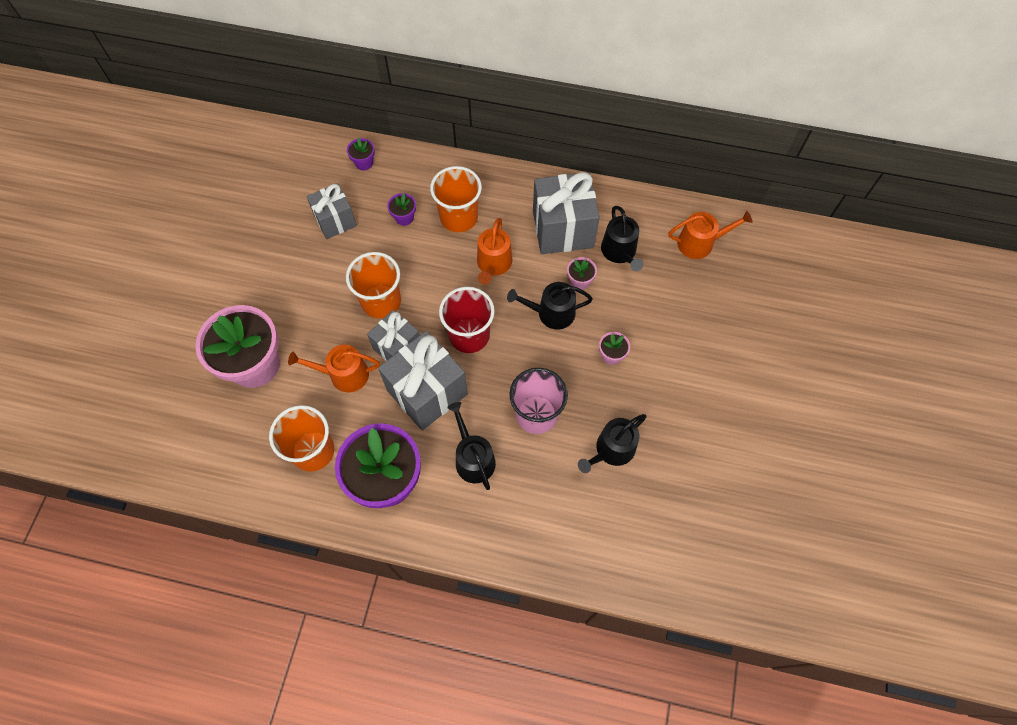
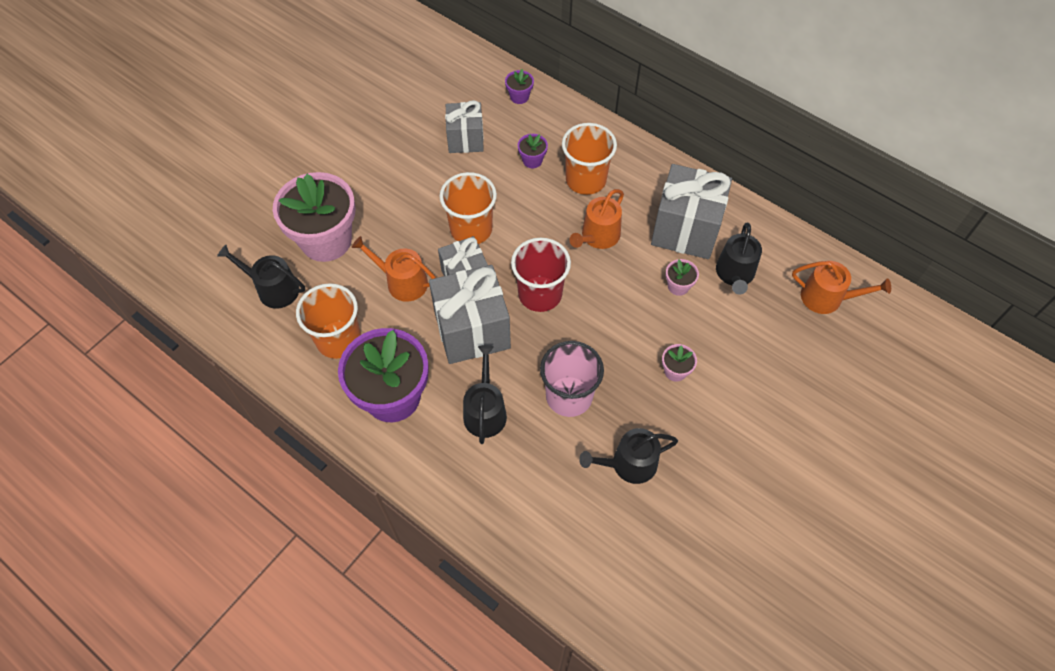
camera: 25 degrees right, 5 degrees down
(551, 313) = (633, 305): black watering can -> black watering can (273, 289)

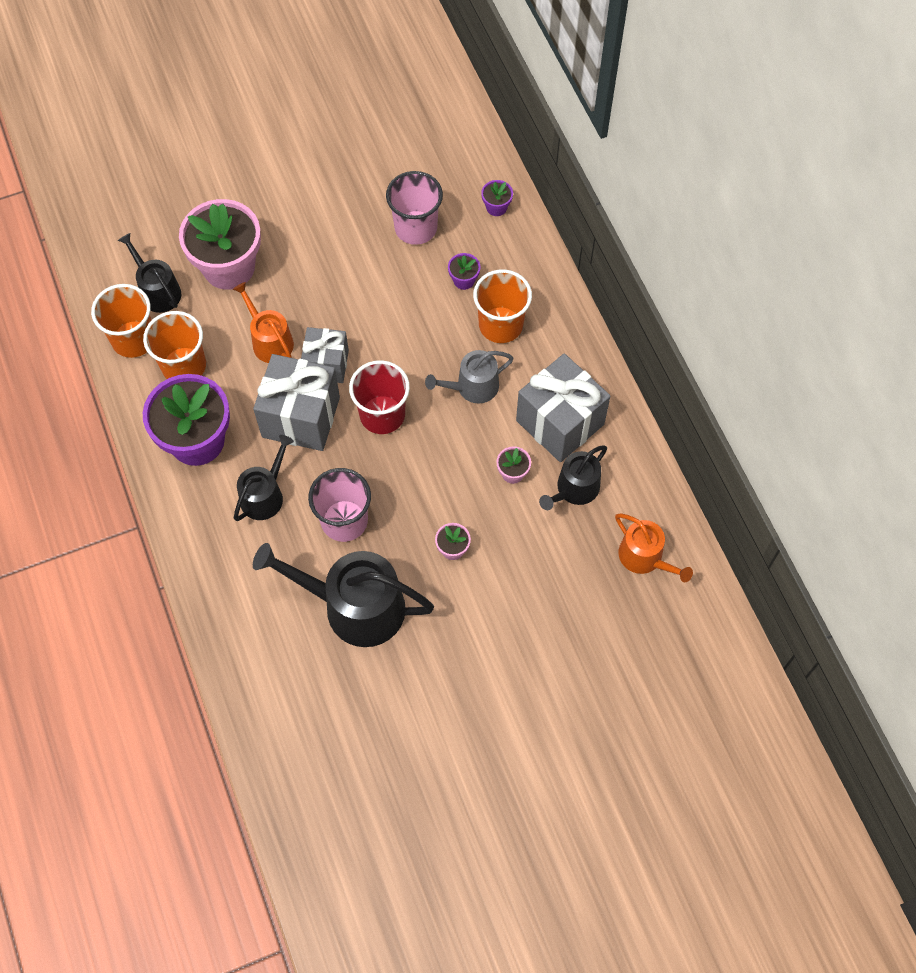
camera: 30 degrees right, 5 degrees up
(465, 139) = (416, 228): grey gift -> pink cup
(471, 229) = (362, 321): orange cup -> orange cup (133, 339)
(598, 236) = (472, 387): orange watering can -> grey watering can
(628, 464) = (354, 606): black watering can -> black watering can, size x1.77

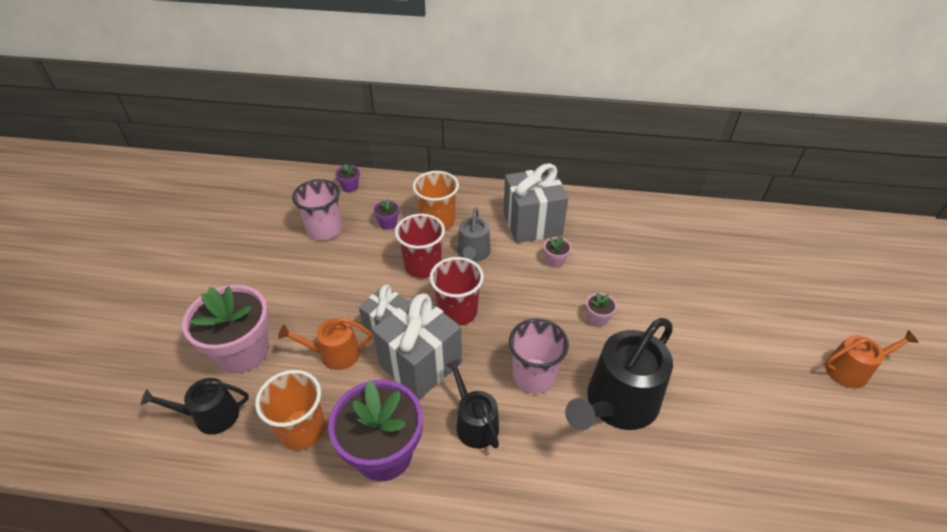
camera: 60 degrees left, 20 degrees down
(133, 339) = (238, 459): orange cup -> none
(423, 349) = (423, 266): none -> red cup
(574, 489) = (587, 237): black watering can -> none
(645, 558) = (656, 226): orange watering can -> orange watering can (851, 370)

